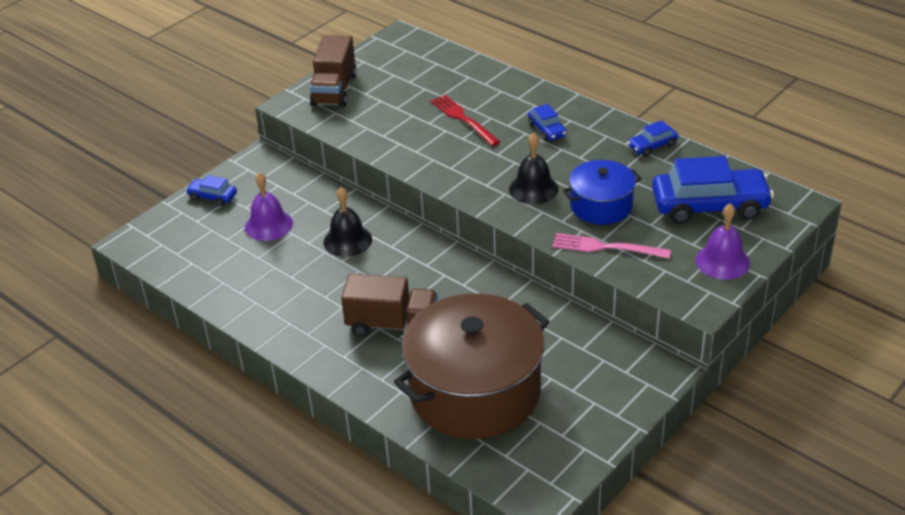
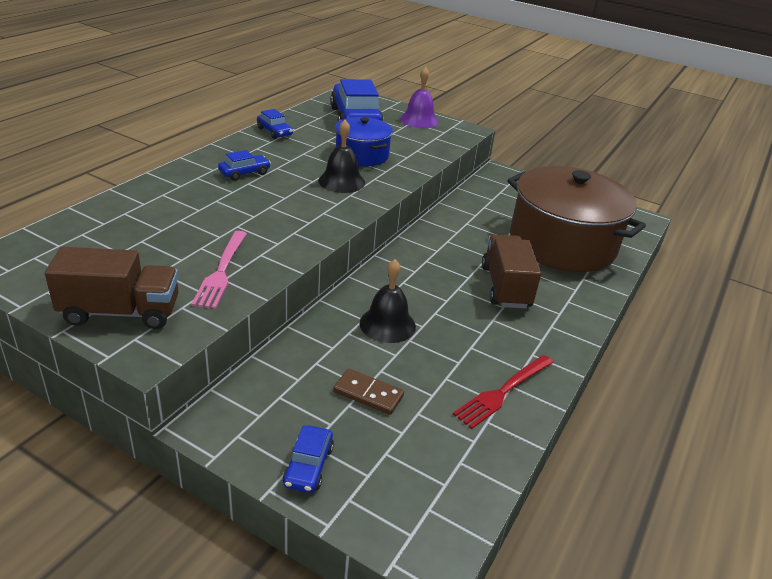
camera: 105 degrees left, 5 degrees down
(269, 225) = (368, 394): purple bell -> brown domino
(463, 119) = (216, 216): red fork -> red fork (502, 392)
(605, 247) = (416, 156): pink fork -> pink fork (221, 271)

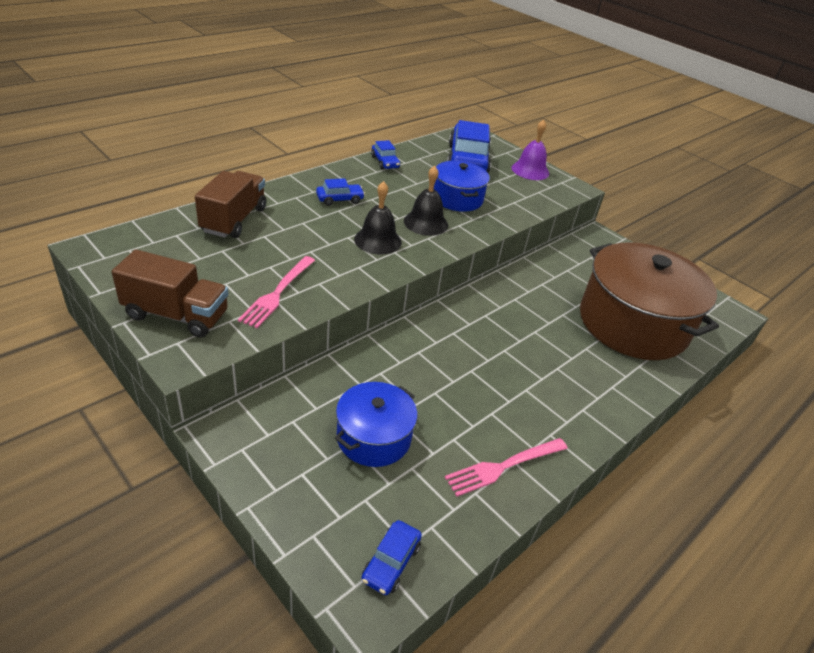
camera: 15 degrees right, 5 degrees up
(308, 466) = (291, 494): blue car -> blue car (391, 562)
(368, 394) = (373, 437): brown domino -> blue pot
(387, 324) = (420, 372): black bell -> black bell (378, 240)
(502, 392) = (503, 467): red fork -> pink fork
(505, 287) = (553, 358): brown truck -> brown truck (234, 220)

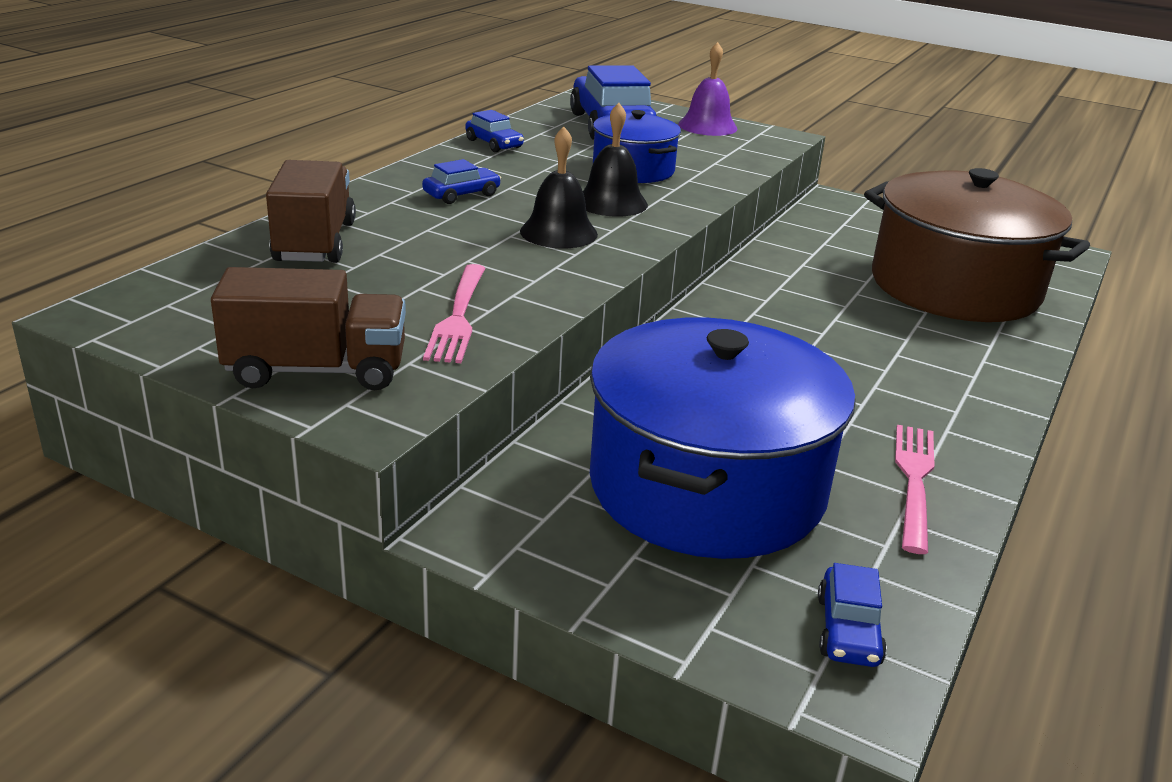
camera: 15 degrees left, 10 degrees down
(373, 437) = (706, 487): blue pot -> blue pot, size x1.90
(503, 467) = (914, 480): pink fork -> pink fork turned 150 degrees clockwise

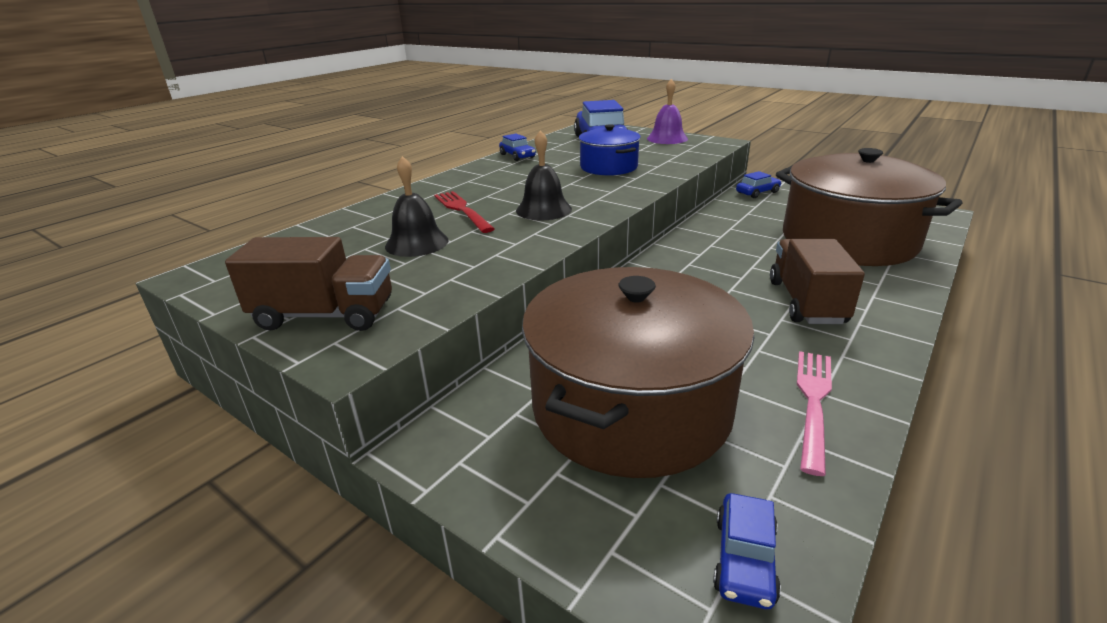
camera: 10 degrees right, 0 degrees up
(315, 242) = (370, 222): brown truck -> brown truck (806, 302)
(442, 228) = (462, 210): none -> red fork
(458, 317) = (449, 272): pink fork -> none
(461, 194) = (484, 188): blue car -> blue car (757, 192)
(611, 202) = (587, 188): black bell -> black bell (417, 243)
(706, 487) = (630, 407): blue pot -> brown pot

